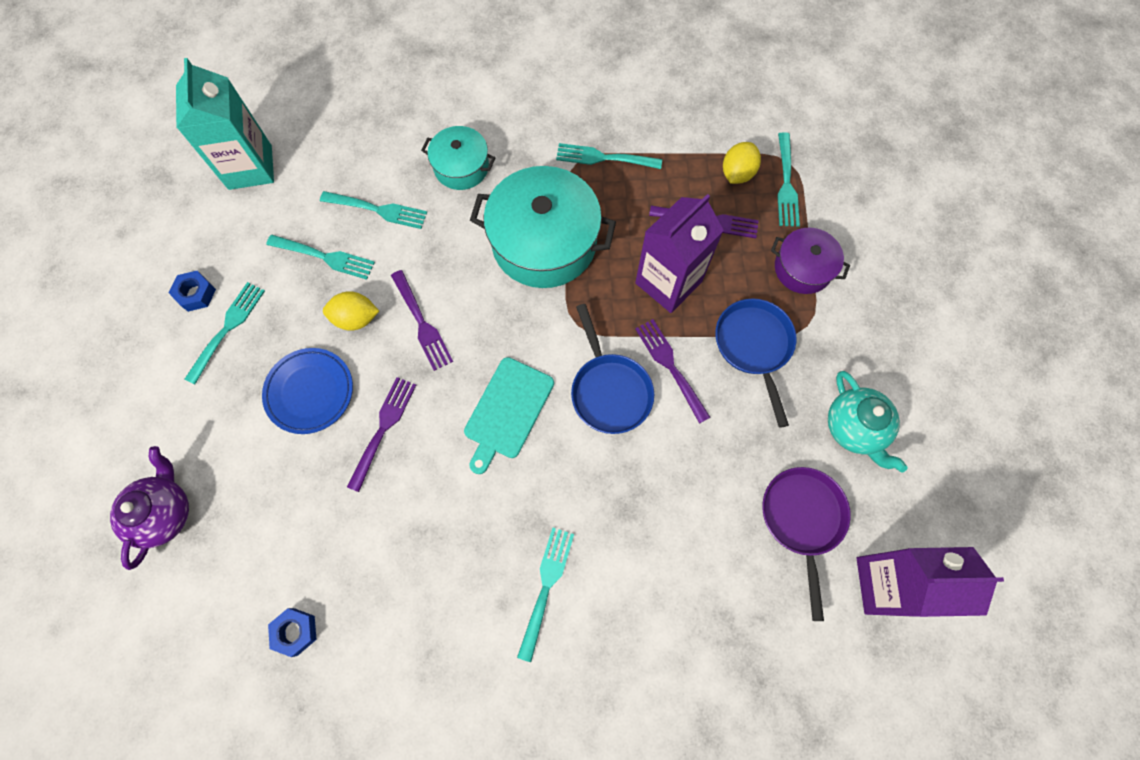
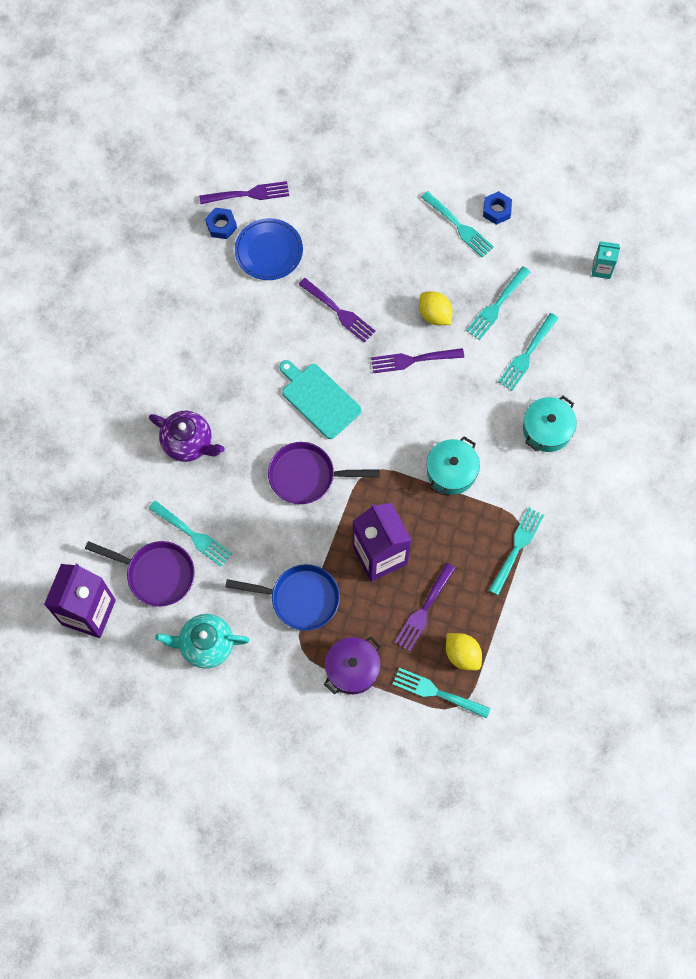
camera: 110 degrees right, 0 degrees up
(164, 513) = (333, 164): purple teapot -> purple teapot (188, 443)
(250, 167) = (601, 269): turquoise carton -> turquoise carton, size x0.48
(310, 392) = (386, 270): blue plate -> blue plate (269, 251)
(356, 318) = (434, 315): yellow lemon -> yellow lemon turned 60 degrees counterclockwise
(544, 242) = (451, 471): turquoise pot -> turquoise pot, size x0.55
(546, 587) = (184, 385): turquoise fork -> turquoise fork (192, 535)
(609, 390) = (306, 476): blue pan -> purple pan
(670, 366) = (308, 528): purple fork -> purple fork (248, 194)

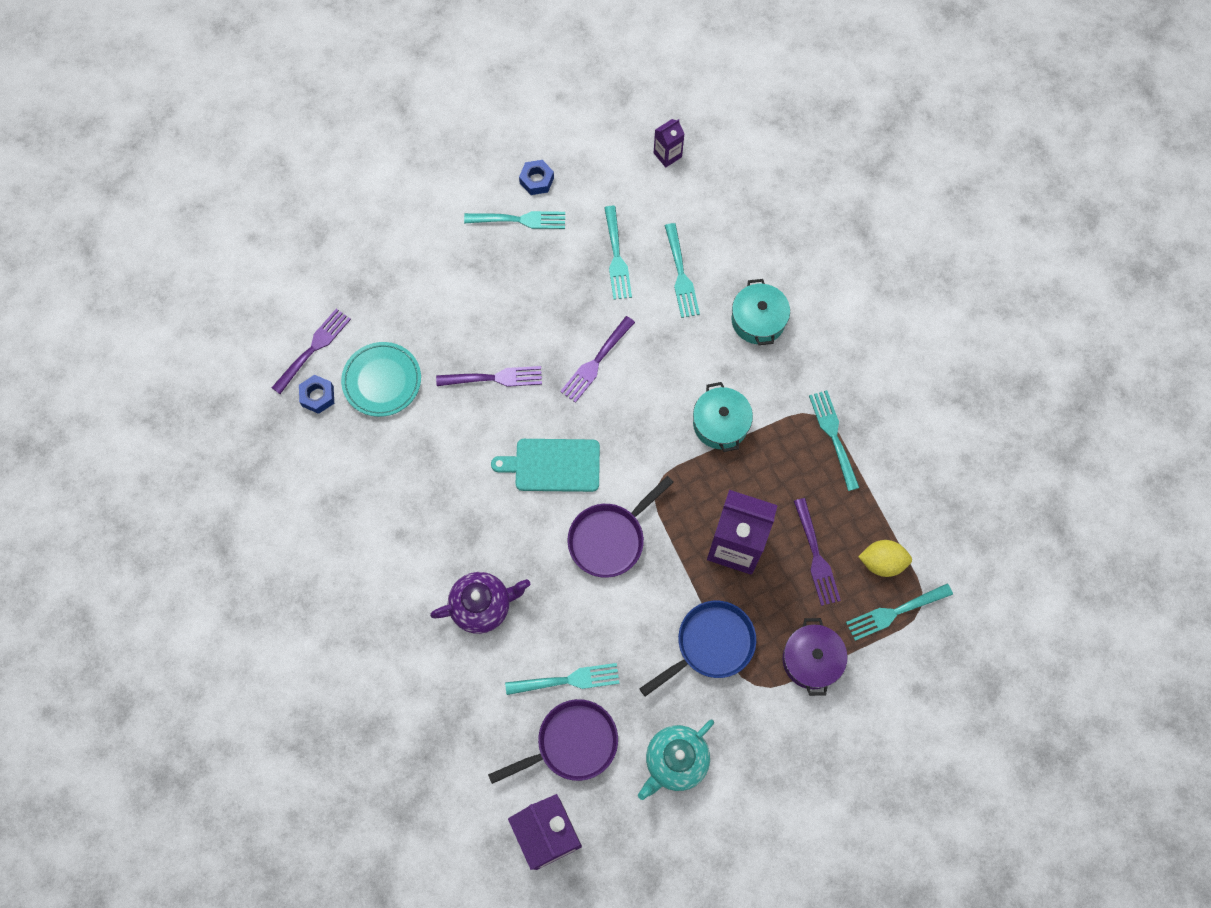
camera: 45 degrees left, 0 degrees up
(269, 251) = (382, 381): blue plate -> turquoise plate
(434, 315) = (575, 309): yellow lemon -> none
(601, 269) = (667, 155): turquoise carton -> purple carton

